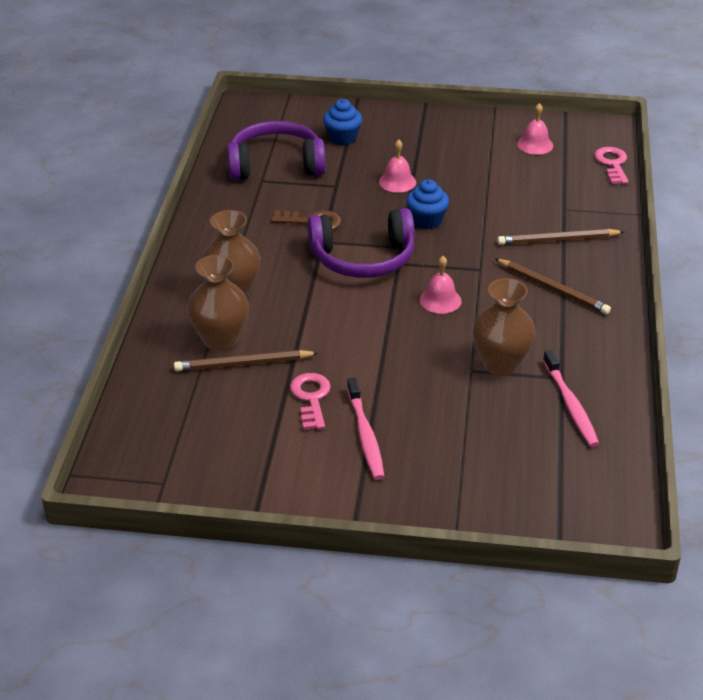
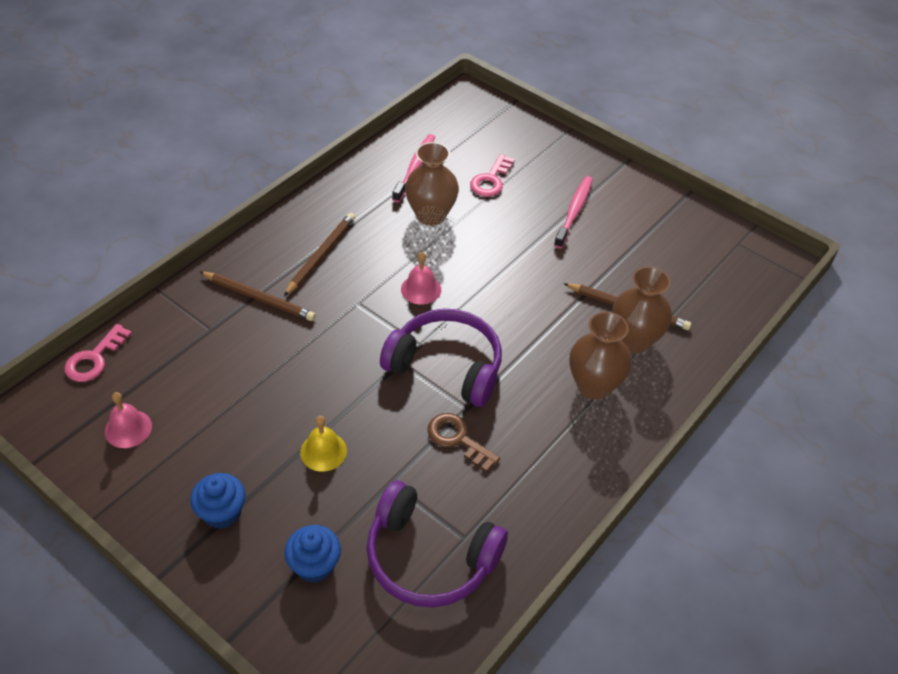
camera: 150 degrees left, 10 degrees up
(311, 398) = (593, 255): pink key -> pink key (491, 180)
(397, 182) = (323, 451): pink bell -> yellow bell
(426, 220) = (346, 381): blue cupcake -> blue cupcake (222, 512)
(553, 289) = (321, 255): brown pencil -> brown pencil turned 45 degrees clockwise

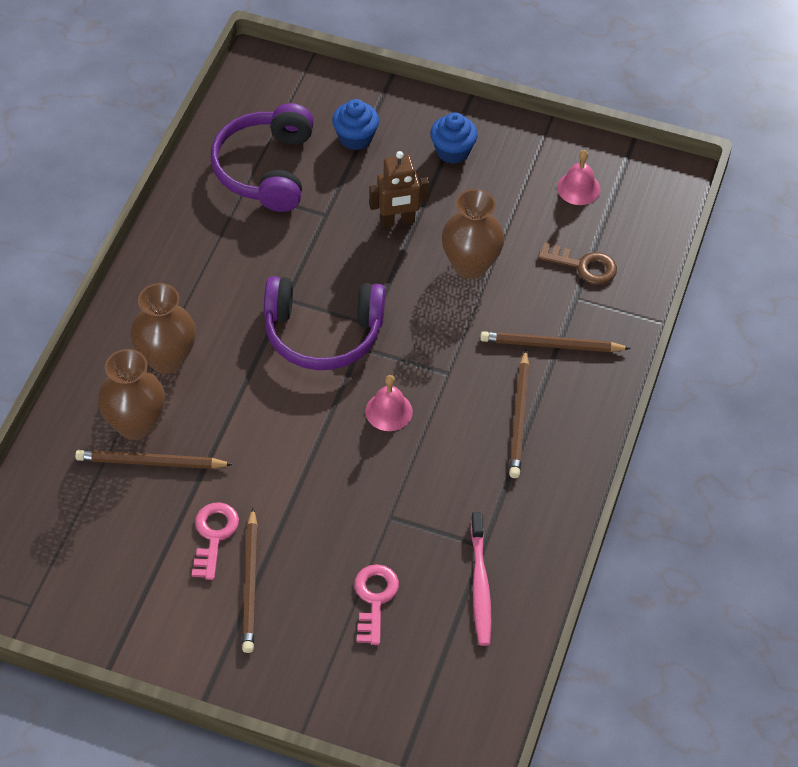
camera: 160 degrees right, 5 degrees up
(94, 358) = (659, 236): pink key -> pink key (214, 536)
(323, 451) = (397, 221): yellow bell -> brown robot
(429, 557) = (266, 169): purple headphones -> purple headphones turned 90 degrees counterclockwise
(431, 215) = (424, 515): brown vase -> brown vase (470, 265)
(458, 439) = (281, 267): brown key -> brown key (583, 266)
(574, 211) = (251, 584): pink toothbrush -> brown pencil

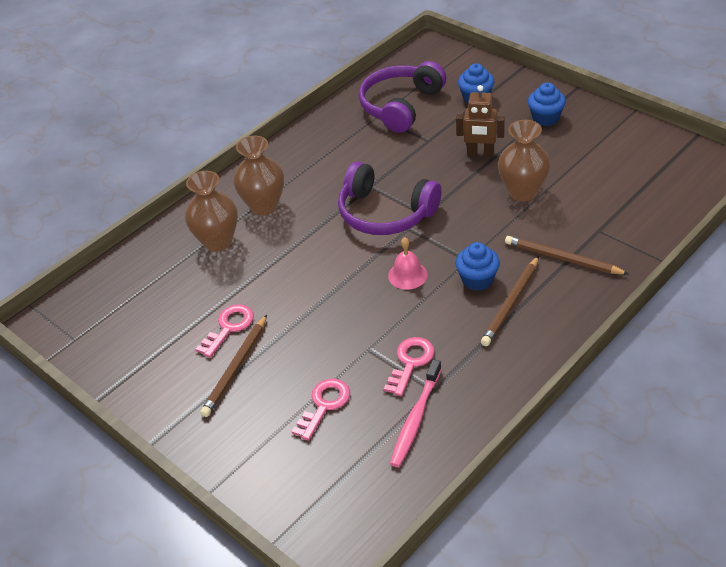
camera: 30 degrees right, 10 degrees down
(150, 462) = (213, 268): brown pencil -> none
(444, 521) = (410, 363): none -> pink key
(470, 397) = (477, 280): none -> blue cupcake
(578, 188) = (636, 158): pink bell -> none
(583, 266) = (615, 210): brown key -> none

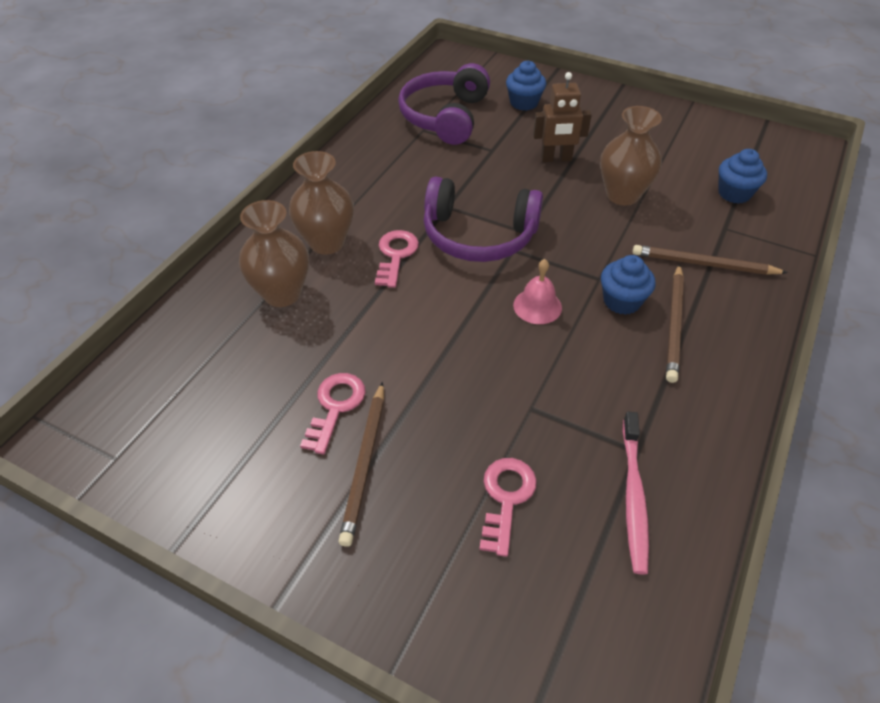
camera: 20 degrees left, 5 degrees up
(410, 363) = (591, 419): pink key -> pink key (395, 255)
(545, 118) = (607, 117): blue cupcake -> blue cupcake (734, 193)

